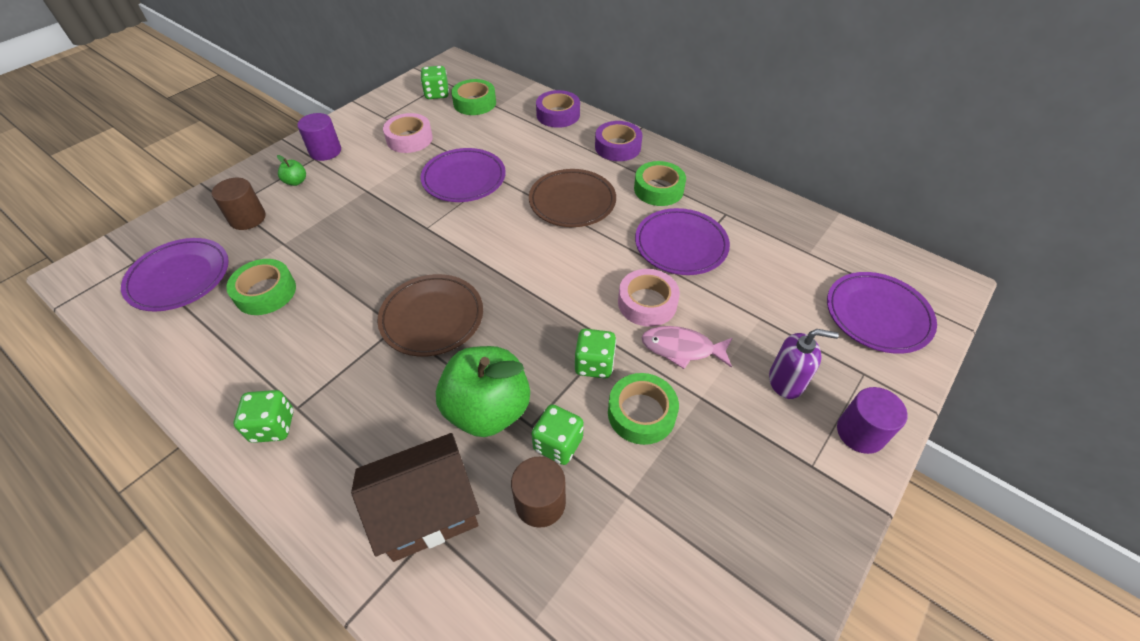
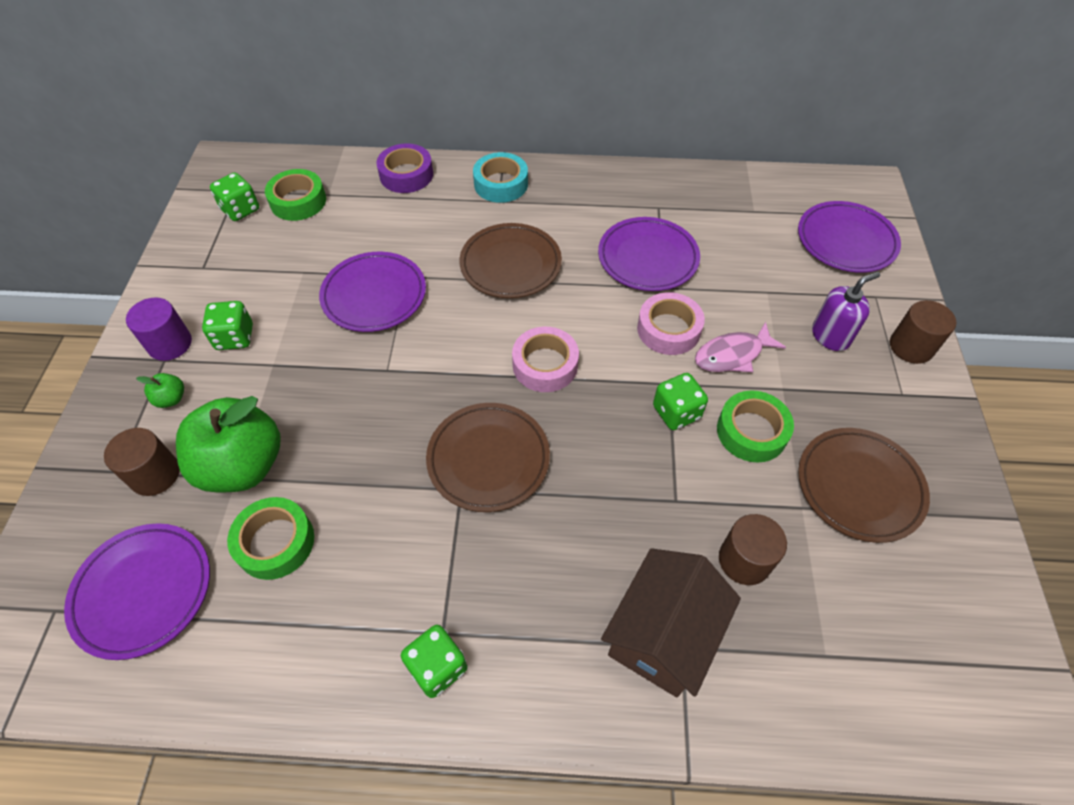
camera: 35 degrees left, 5 degrees up
(409, 139) = (262, 279): pink tape -> pink tape (545, 365)
(488, 410) = (626, 512): green apple -> green apple (243, 466)
(558, 444) = (712, 502): green dice -> green dice (235, 337)
(617, 147) = (501, 184): purple tape -> turquoise tape
(658, 189) = (579, 211): green tape -> none
(694, 513) = (859, 486): none -> brown plate
(860, 432) = (911, 347): purple cylinder -> brown cylinder

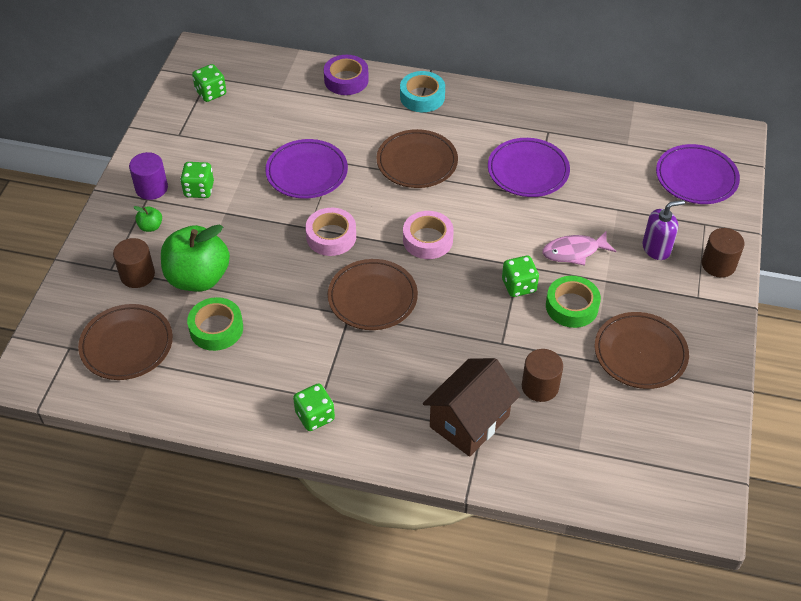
camera: 10 degrees right, 5 degrees down
(143, 591) = (127, 345): purple plate -> brown plate
(298, 201) = (256, 91): green tape -> none
(668, 329) = (529, 227): pink tape -> pink tape (331, 236)

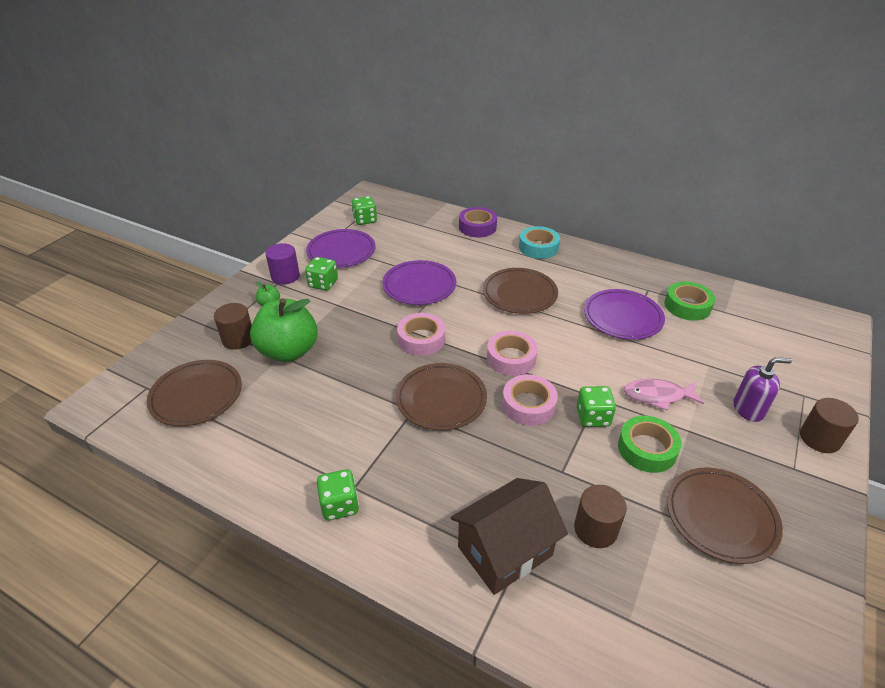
camera: 15 degrees right, 10 degrees down
(216, 328) = (283, 398): green tape -> green tape (687, 306)
(457, 286) = (528, 405): none -> pink tape
(696, 178) = (796, 351): purple plate -> purple plate (341, 252)

